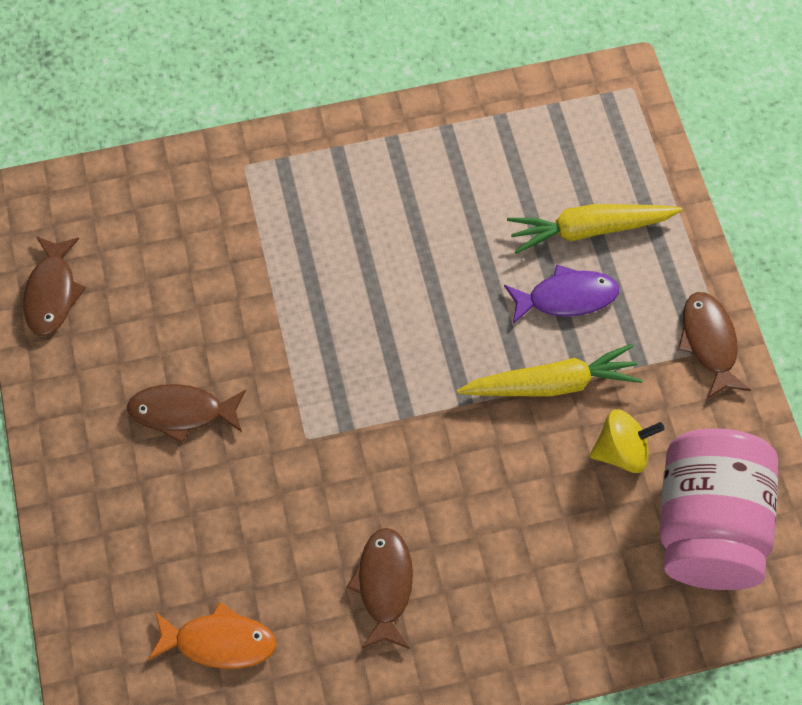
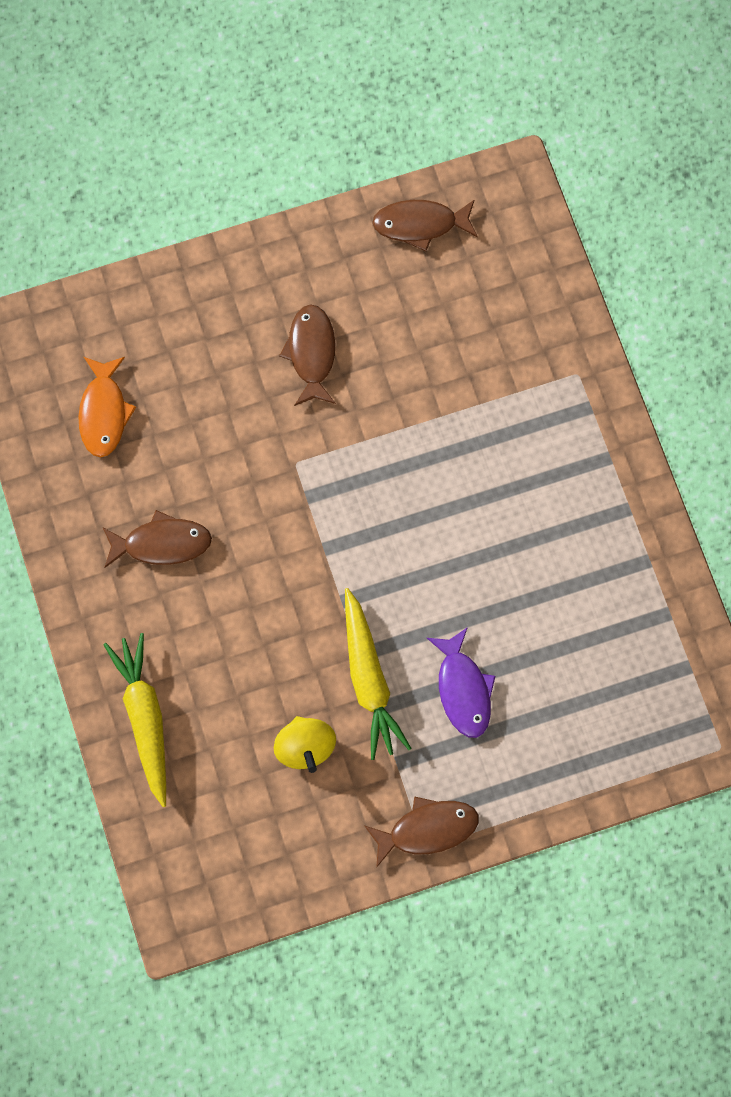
camera: 85 degrees right, 10 degrees up
(589, 230) = (542, 708): yellow carrot -> yellow carrot (144, 718)
(708, 526) = (236, 828): pink jar -> none

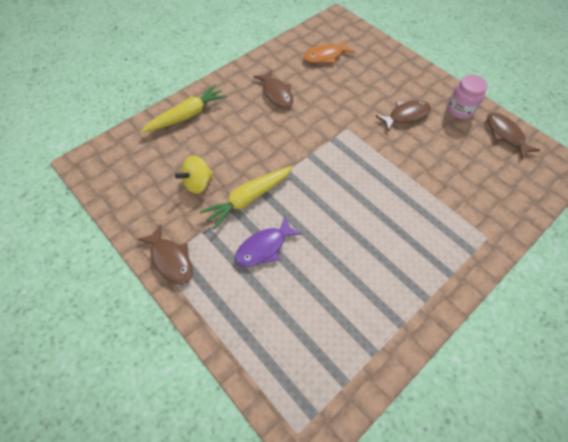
camera: 65 degrees right, 15 degrees down
(339, 260) = (460, 110): none -> pink jar

